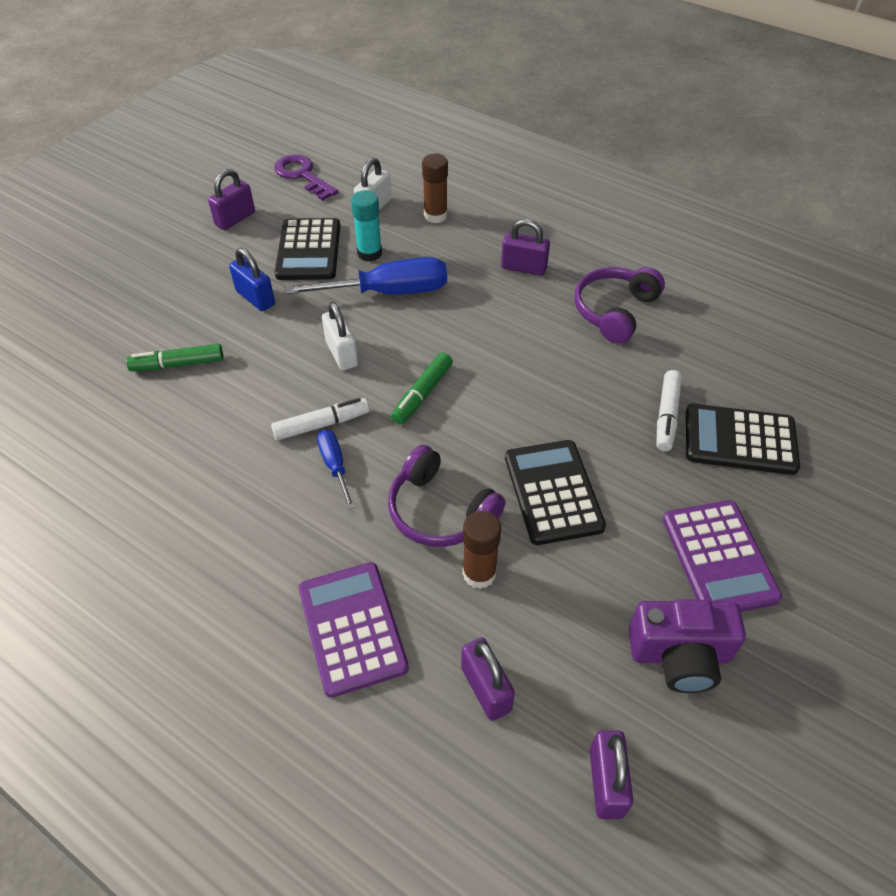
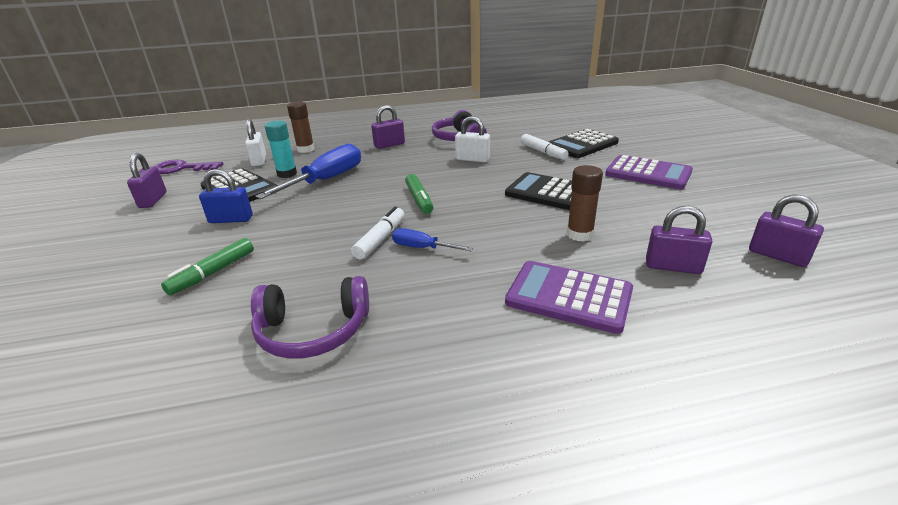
camera: 45 degrees left, 20 degrees down
(342, 353) = (339, 210): white padlock -> white padlock (472, 159)
(440, 511) = (515, 228): purple headphones -> purple headphones (313, 331)
(679, 655) = (702, 204): purple camera -> none

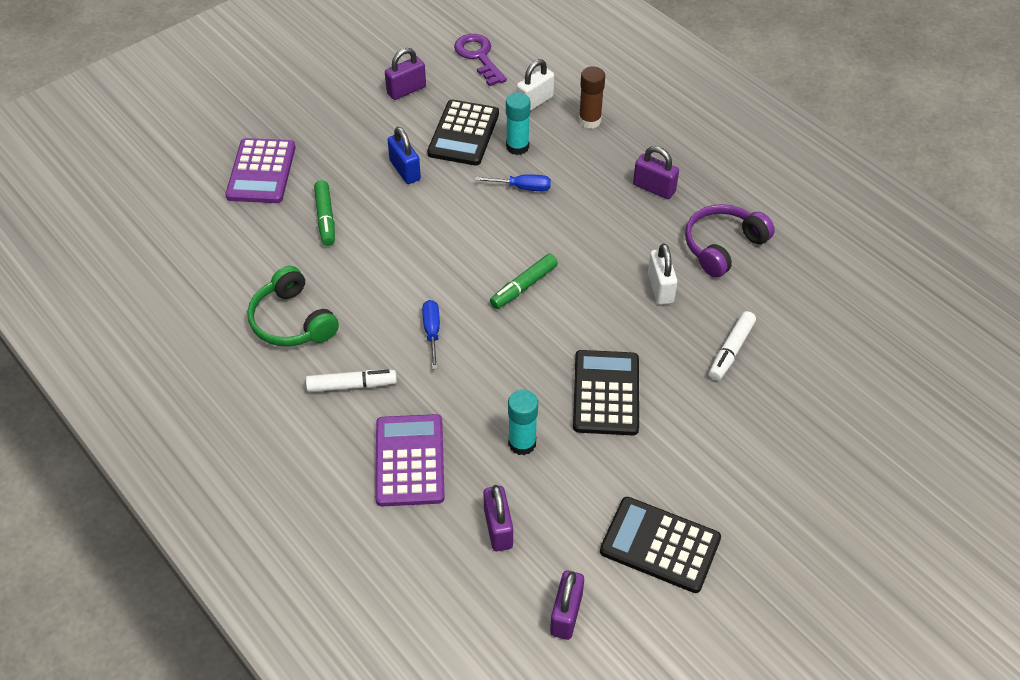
camera: 60 degrees right, 20 degrees up
(213, 273) = (325, 218): green marker -> green marker turned 105 degrees counterclockwise
(313, 331) = (292, 321): purple headphones -> green headphones
(326, 180) = (522, 187): blue screwdriver -> blue screwdriver, size x0.51
(380, 239) = (431, 295): white marker -> white marker (352, 385)
(579, 234) = (522, 443): brown glue stick -> turquoise glue stick
(582, 145) = (787, 385): black calculator -> black calculator (660, 545)
(648, 173) = (725, 477): purple calculator -> purple calculator (261, 172)

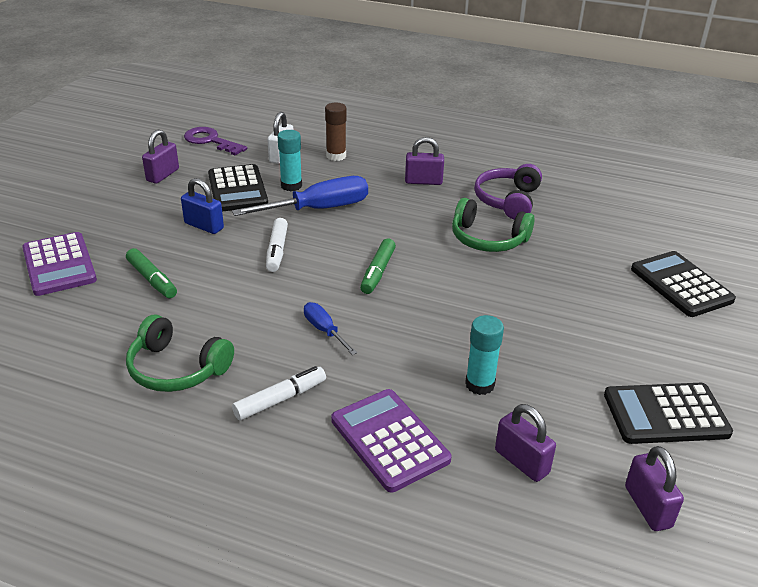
camera: 30 degrees left, 15 degrees down
(522, 187) = (318, 209): blue screwdriver -> blue screwdriver, size x1.95
(606, 393) = (514, 321): black calculator -> black calculator (681, 285)
(660, 288) = (488, 239): white padlock -> green headphones
(731, 350) = (579, 260): white marker -> white marker (277, 250)

